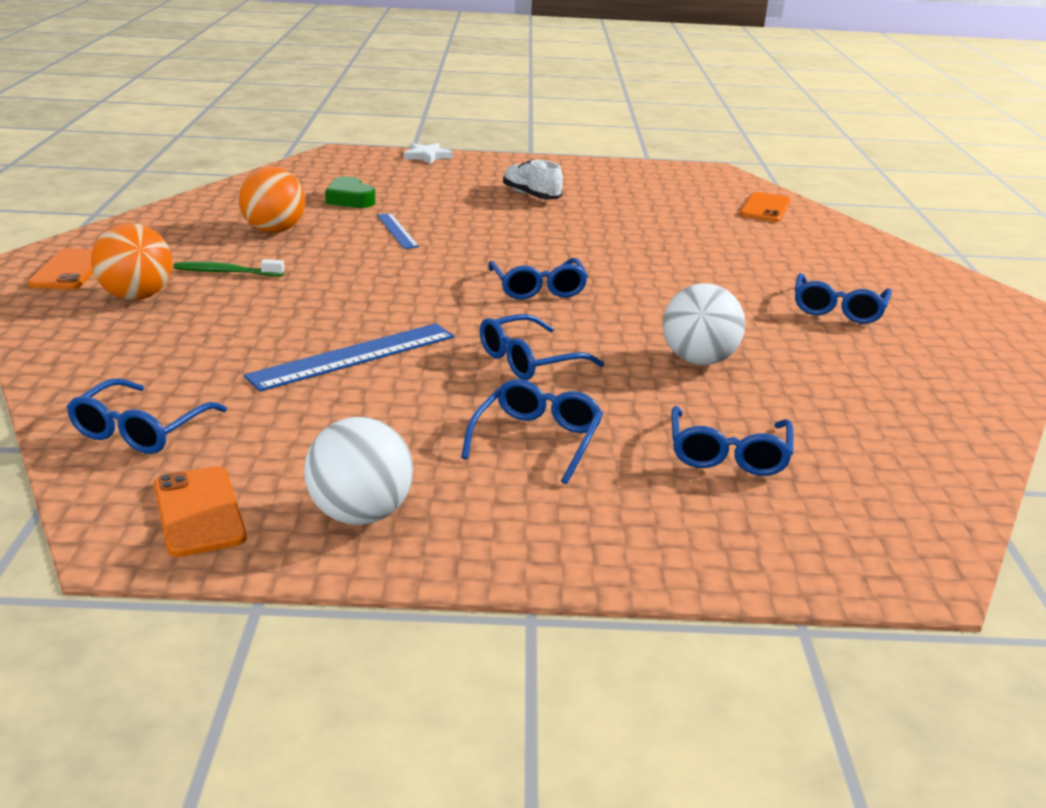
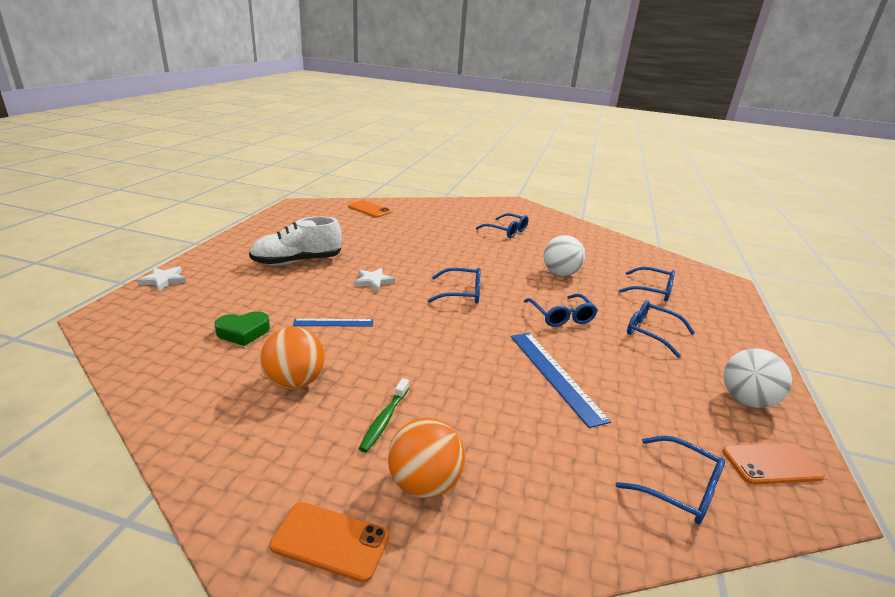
camera: 75 degrees left, 0 degrees up
(518, 237) = (373, 281): none -> white star
(531, 195) = (297, 261): white shoe -> white shoe, size x1.54

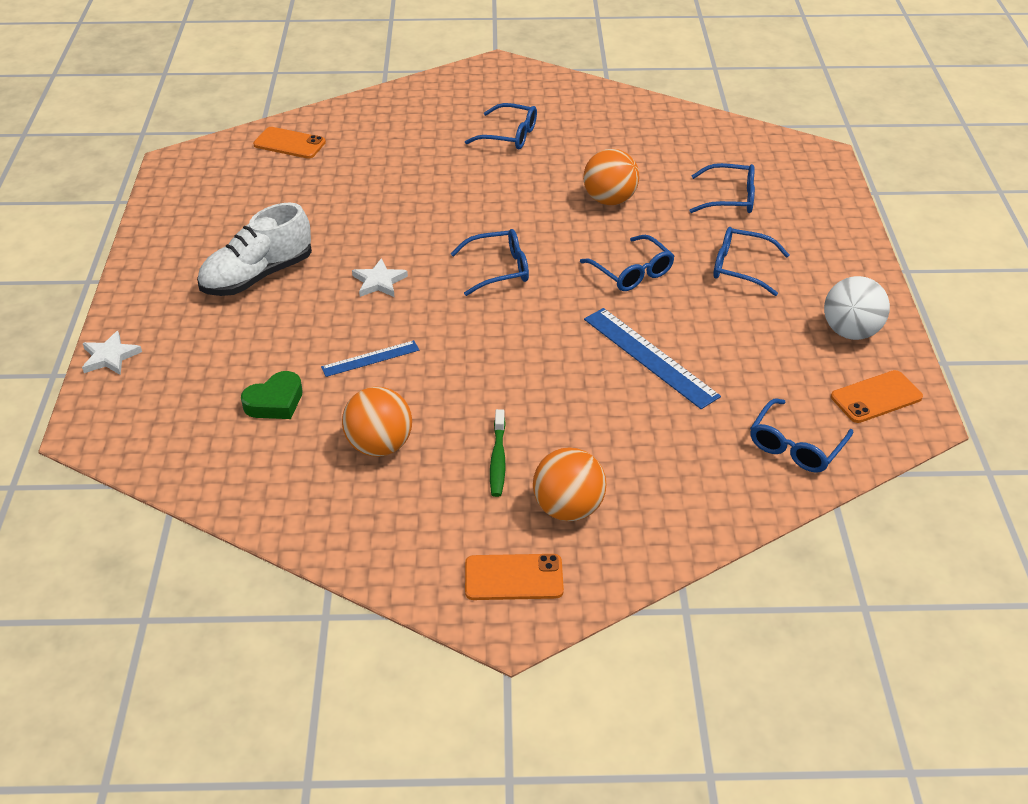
camera: 15 degrees left, 15 degrees up
(560, 273) = (609, 200): white ball -> orange ball
(679, 489) = (795, 446): blue glasses -> blue glasses turned 105 degrees clockwise

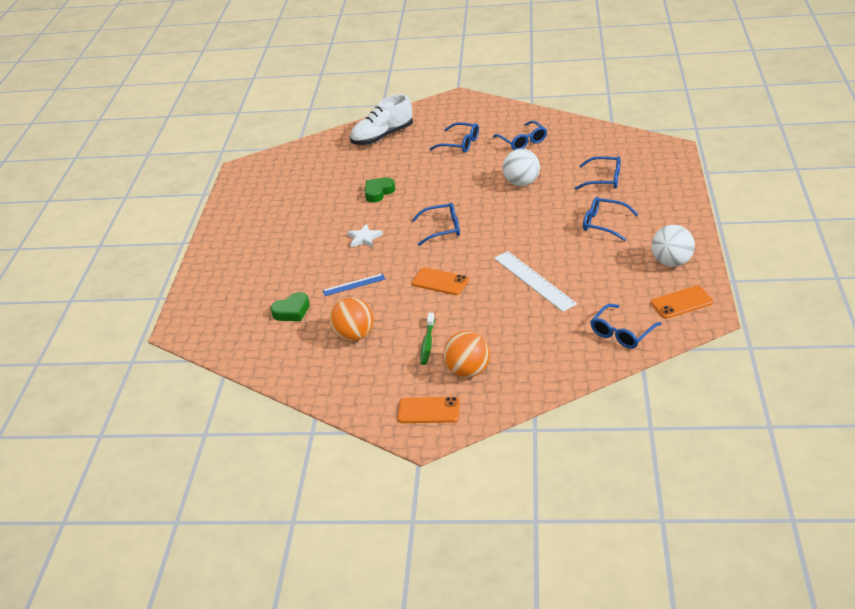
camera: 10 degrees right, 5 degrees down
(110, 357) = (193, 286): white star -> none
(257, 276) = (287, 236): white shoe -> white shoe (382, 136)
(289, 143) = (315, 154): orange phone -> orange phone (440, 282)
(394, 208) = (378, 192): none -> green heart
(609, 200) = (521, 183): orange ball -> white ball
(632, 272) = (530, 228): blue glasses -> blue glasses (523, 141)
(649, 357) = (534, 280): blue ruler -> white ruler

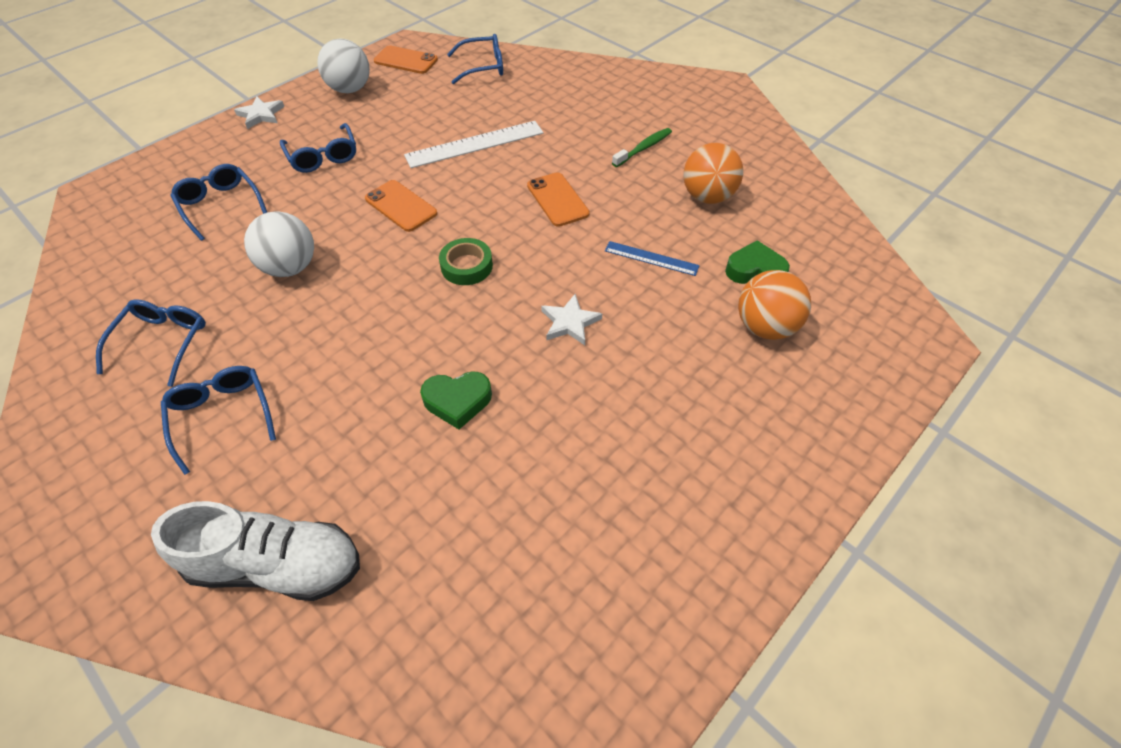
camera: 145 degrees left, 15 degrees up
(429, 410) = (703, 99): orange phone -> orange phone (401, 206)
(442, 229) = (466, 266): blue glasses -> green tape
(468, 371) = (636, 107): orange ball -> orange ball (765, 327)
(534, 280) = (475, 144): white ruler -> white ruler turned 60 degrees clockwise
(685, 218) = (261, 115): none -> white star

